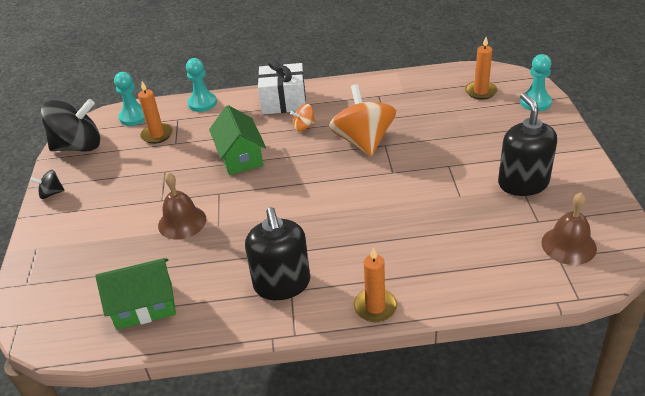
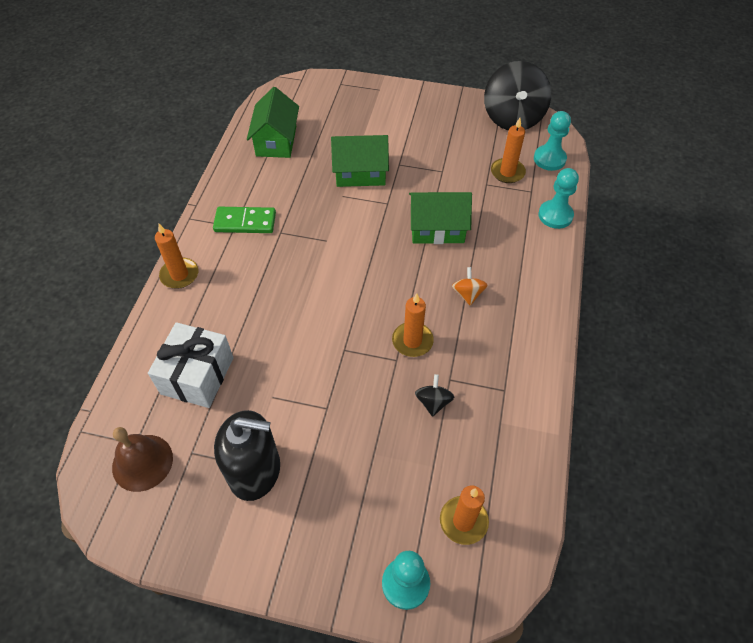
camera: 105 degrees right, 15 degrees up
(51, 193) = (446, 99): black spinning top -> black spinning top (433, 402)
(182, 222) = (360, 173): brown bell -> green house
(282, 284) = (245, 222): black soap dispenser -> green domino
(283, 102) = (529, 288): white gift -> white gift (197, 375)
(363, 141) = (412, 341): orange spinning top -> orange candle

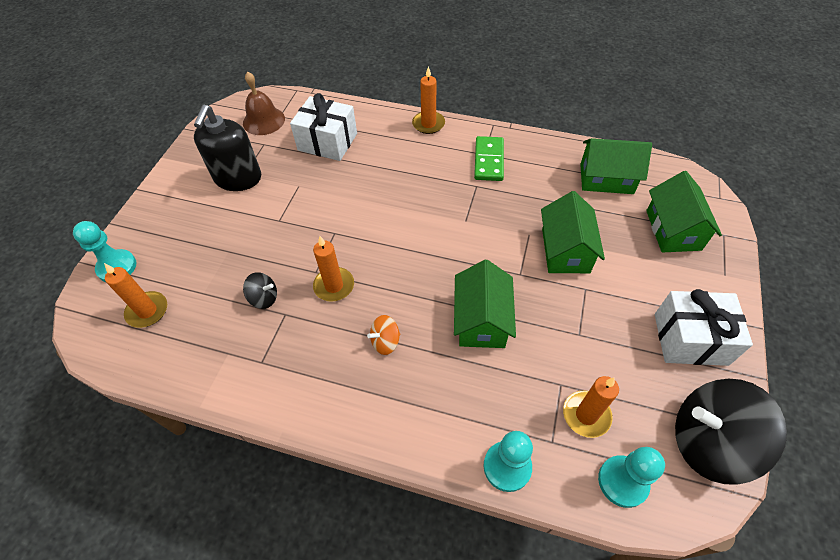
camera: 95 degrees right, 0 degrees up
(336, 109) = (673, 230): none -> green house
(437, 114) = (690, 339): none -> white gift
(468, 294) = (385, 342): orange spinning top -> orange spinning top turned 150 degrees clockwise

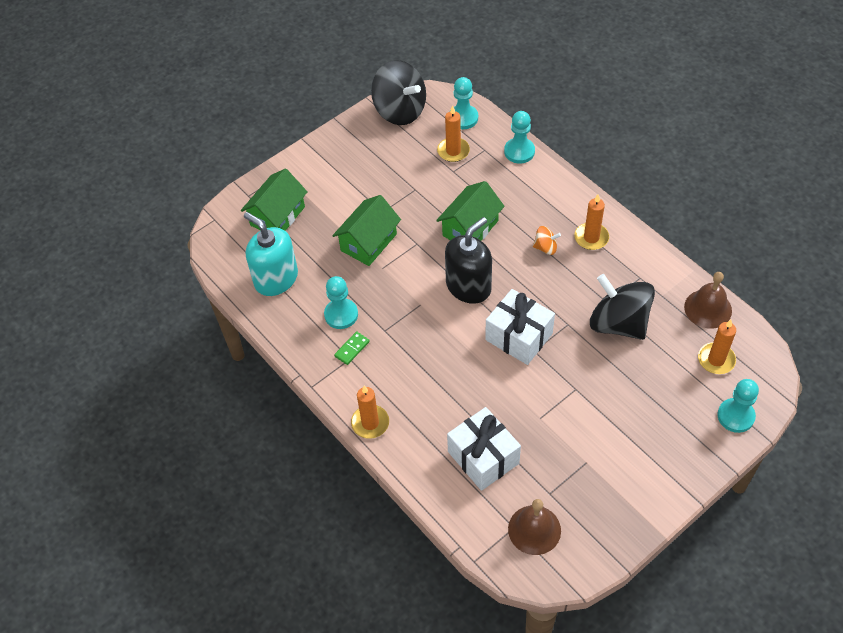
camera: 145 degrees left, 0 degrees up
(169, 364) = (708, 308): none -> brown bell
(238, 178) = (594, 460): black soap dispenser -> black soap dispenser (468, 286)
(264, 298) = (618, 323): black spinning top -> black spinning top, size x2.25
(334, 286) = (559, 305): orange candle -> orange candle (591, 238)
(488, 160) = (352, 349): green domino -> green domino, size x0.60
(523, 179) = (341, 315): none -> turquoise pawn
(606, 178) = (276, 279): green house -> turquoise soap dispenser
(690, 339) = (350, 154): white gift -> white gift (519, 337)

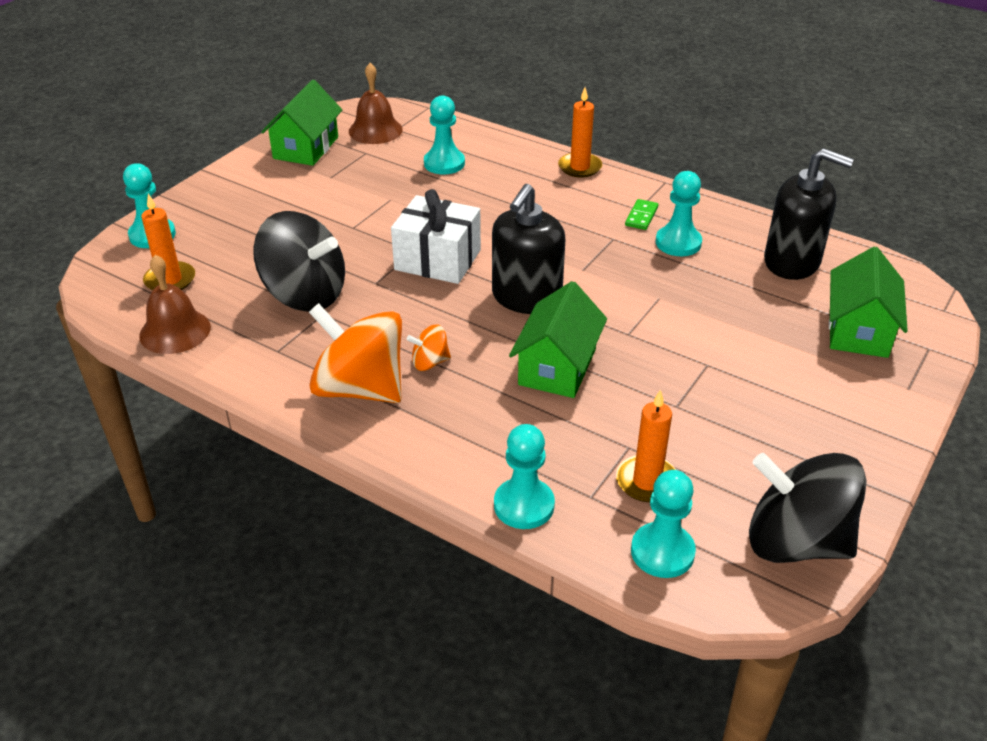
camera: 160 degrees right, 15 degrees down
(276, 279) = (792, 262): turquoise soap dispenser -> black soap dispenser
(368, 242) = (699, 322): green house -> green house (306, 148)
(483, 457) = (444, 163): white gift -> turquoise pawn
(591, 238) = (360, 388): orange candle -> orange spinning top

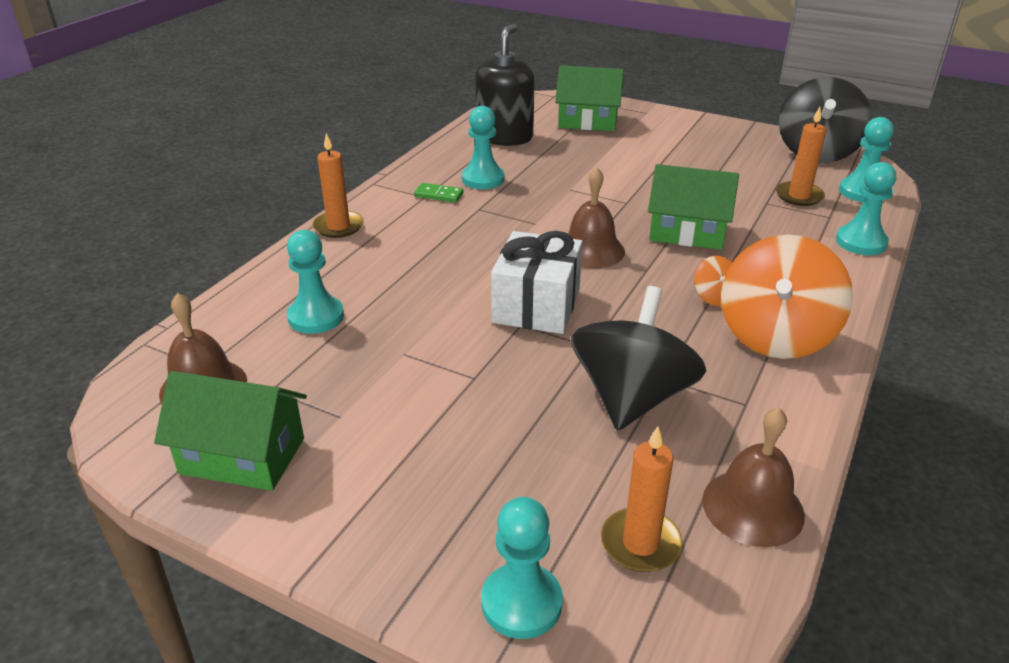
camera: 95 degrees left, 5 degrees down
(526, 298) = (590, 250): black soap dispenser -> brown bell

